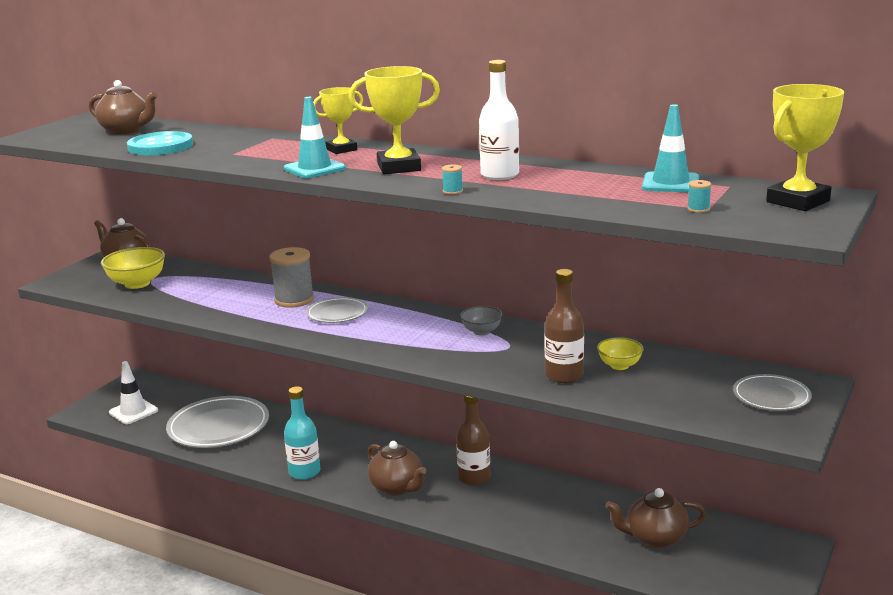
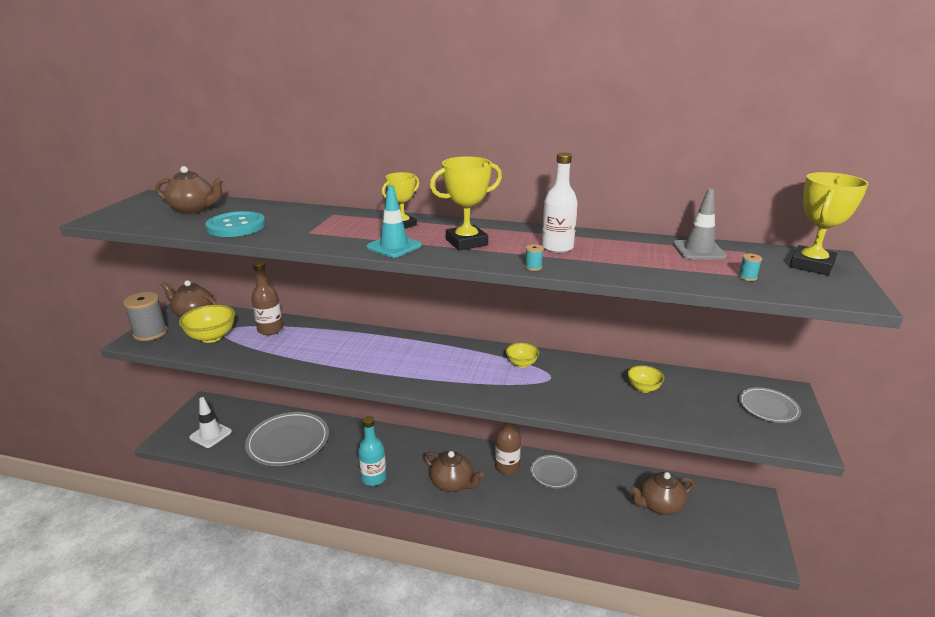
camera: 15 degrees left, 5 degrees up
(294, 300) = (355, 344): grey spool -> grey spool (150, 333)
(337, 313) = (397, 355): grey plate -> grey plate (553, 473)
(481, 331) = (521, 364): grey bowl -> yellow bowl
(564, 375) = (608, 402): brown bottle -> brown bottle (270, 330)
(670, 183) = (698, 250): turquoise traffic cone -> grey traffic cone

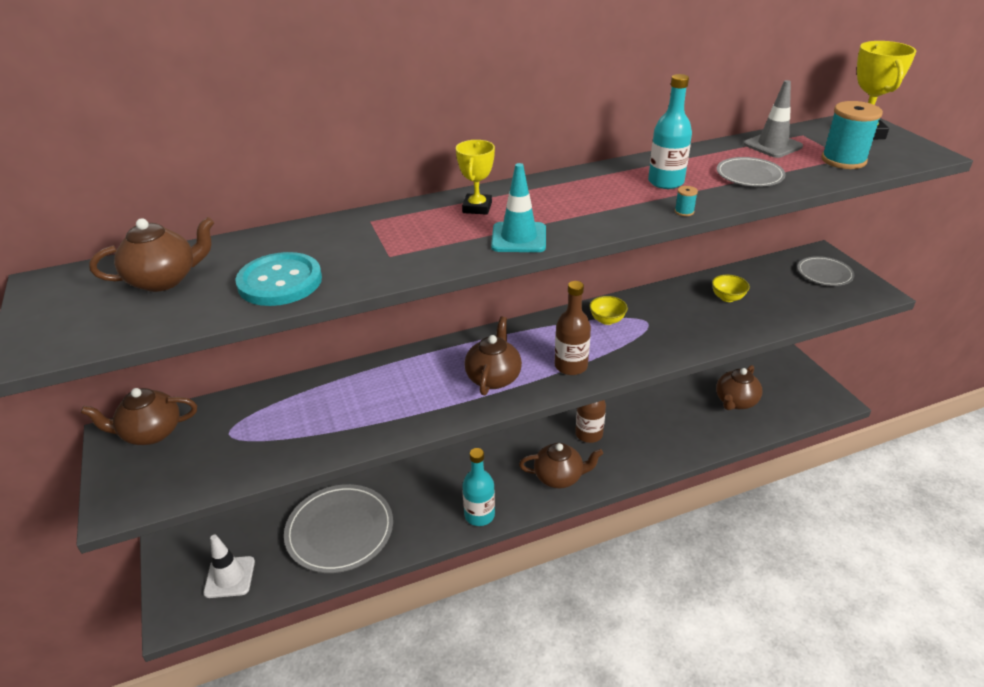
camera: 35 degrees left, 10 degrees up
(150, 333) = (123, 486): grey spool -> none
(212, 337) = (225, 449): yellow bowl -> none
(270, 330) = (291, 404): brown bottle -> brown bottle (571, 366)
(395, 365) = (493, 377): none -> brown teapot
(466, 242) = (579, 206): yellow trophy -> none
(553, 473) = (632, 418): grey plate -> grey plate (749, 175)
(557, 247) = (666, 182): white bottle -> turquoise bottle
(747, 277) = (843, 160): turquoise spool -> turquoise spool, size x2.46

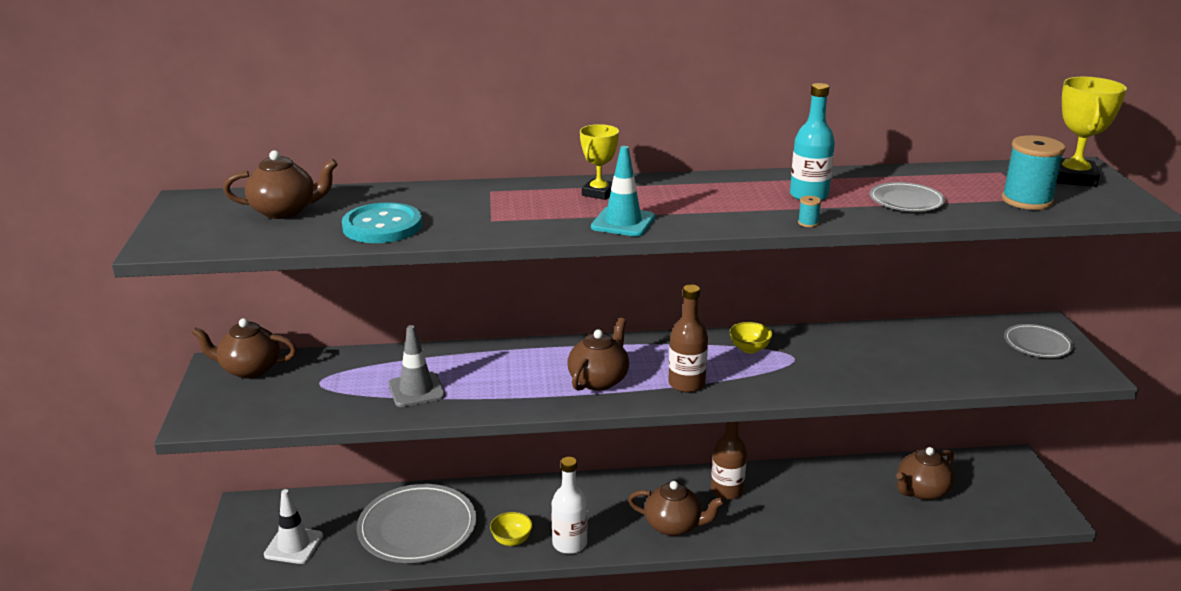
camera: 15 degrees right, 10 degrees down
(479, 515) = (569, 544): turquoise bottle -> white bottle
(727, 298) = (902, 349): yellow bowl -> yellow bowl (511, 540)
(772, 145) = (956, 177): grey traffic cone -> grey traffic cone (416, 390)

